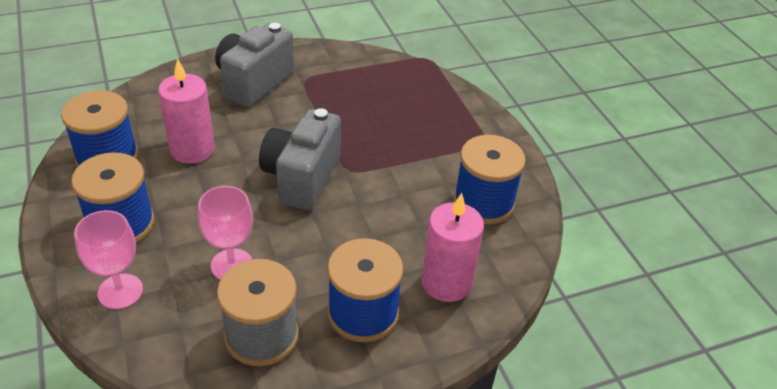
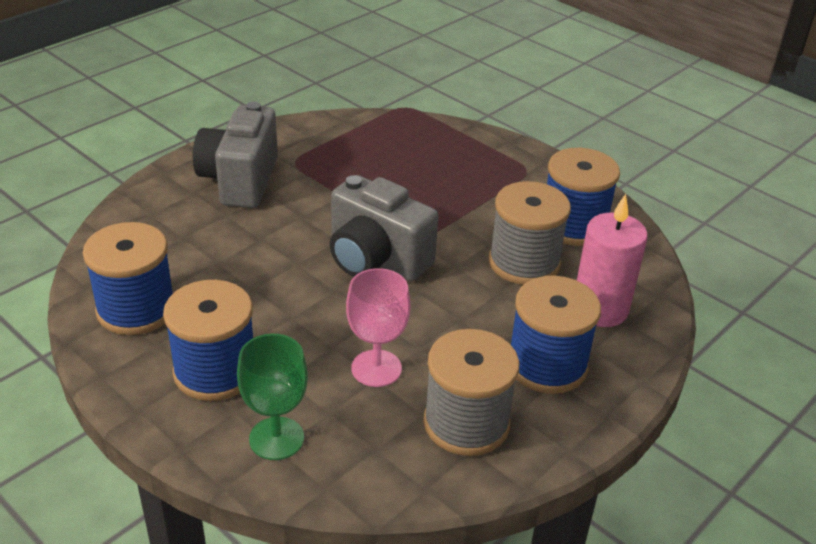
camera: 25 degrees left, 5 degrees down
(120, 291) = (276, 438): pink goblet -> green goblet
(192, 149) = (230, 269): pink candle -> none
(302, 178) = (376, 260): grey camera -> grey camera turned 45 degrees counterclockwise
(415, 220) = (524, 263): none -> grey spool

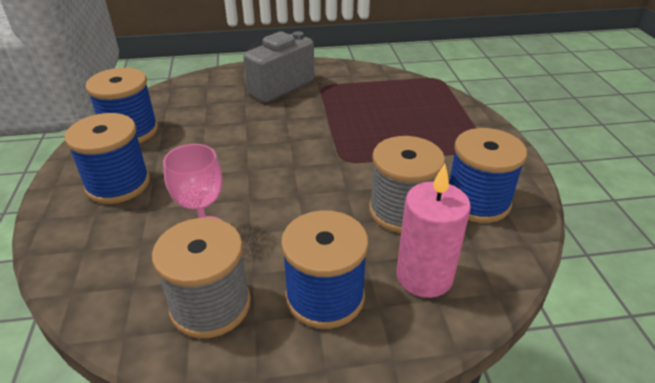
camera: 40 degrees right, 0 degrees up
(276, 438) = (90, 243): green goblet -> none
(376, 260) = (297, 162): grey camera -> none

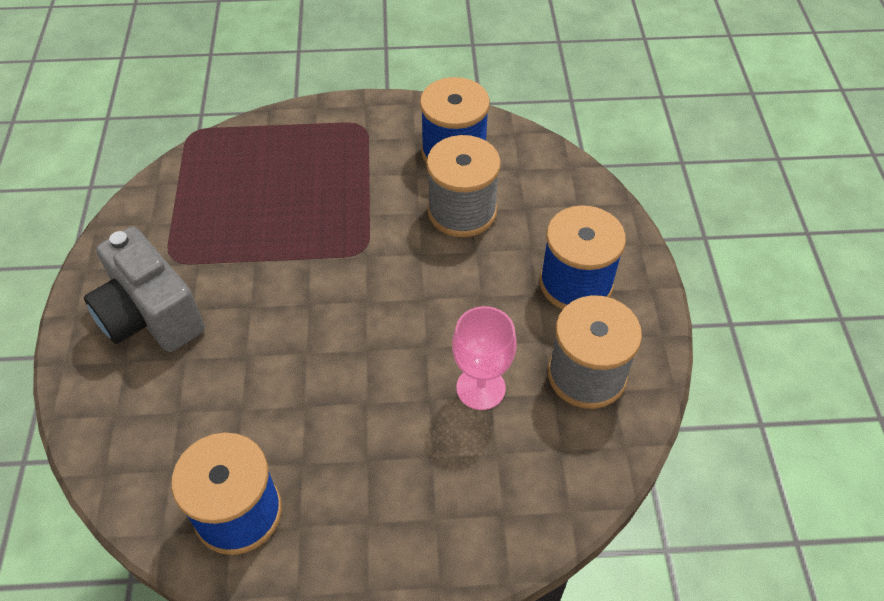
camera: 85 degrees left, 15 degrees up
(118, 184) = (377, 502): blue spool -> none
(424, 276) = (552, 209): pink candle -> none

